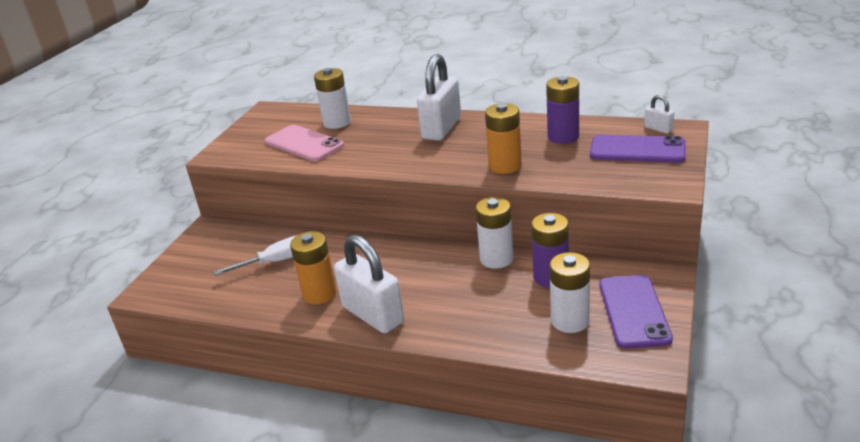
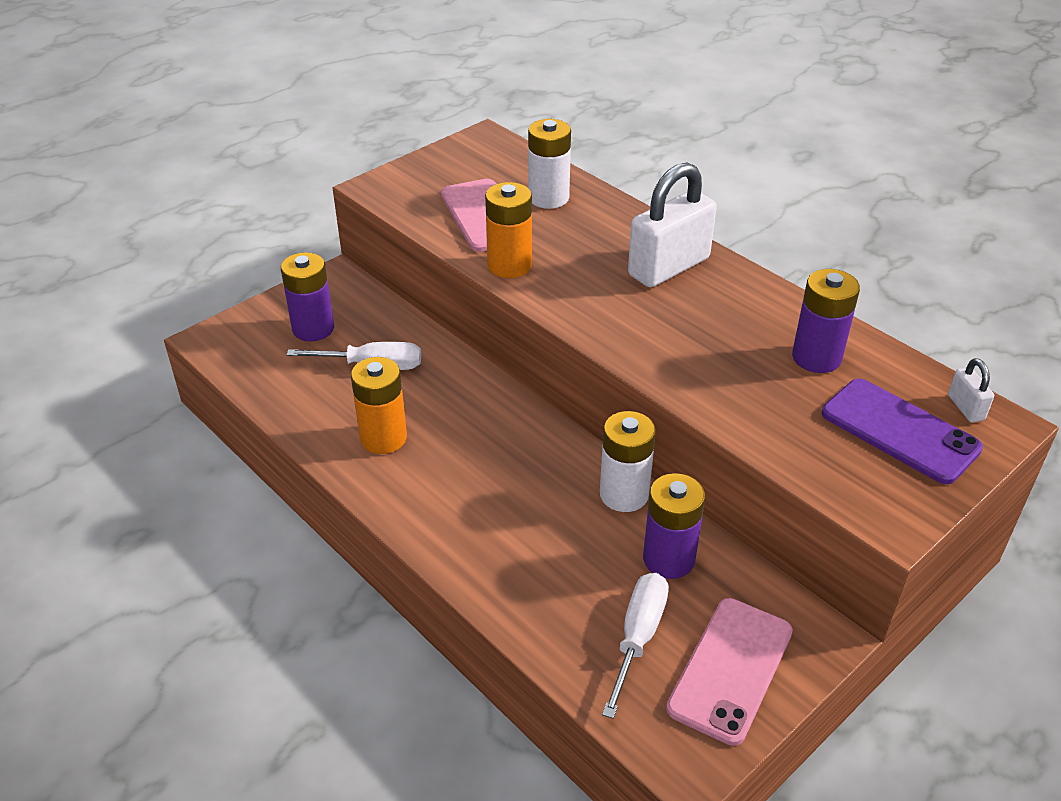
camera: 25 degrees right, 10 degrees up
(217, 258) = (313, 328): none -> purple battery
(373, 314) = (418, 500): white padlock -> none
(505, 166) = (695, 371): orange battery -> orange battery (509, 265)
(570, 321) = (638, 638): white battery -> white screwdriver
(633, 311) = (730, 669): purple phone -> pink phone

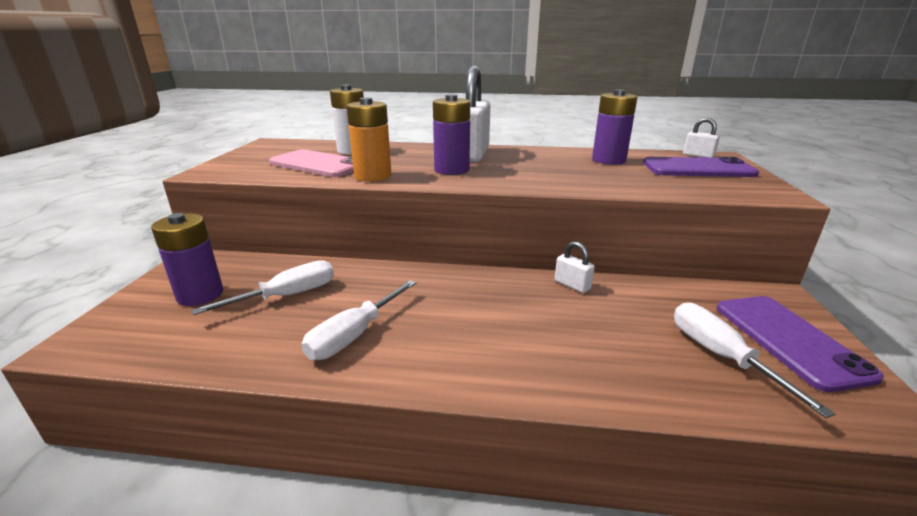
camera: 40 degrees left, 15 degrees down
(383, 438) = (354, 335): orange battery -> white screwdriver
(624, 494) = (572, 285): white battery -> white padlock
(668, 559) = (652, 303): purple battery -> purple battery (451, 170)
(730, 669) = (789, 340): pink phone -> purple phone

